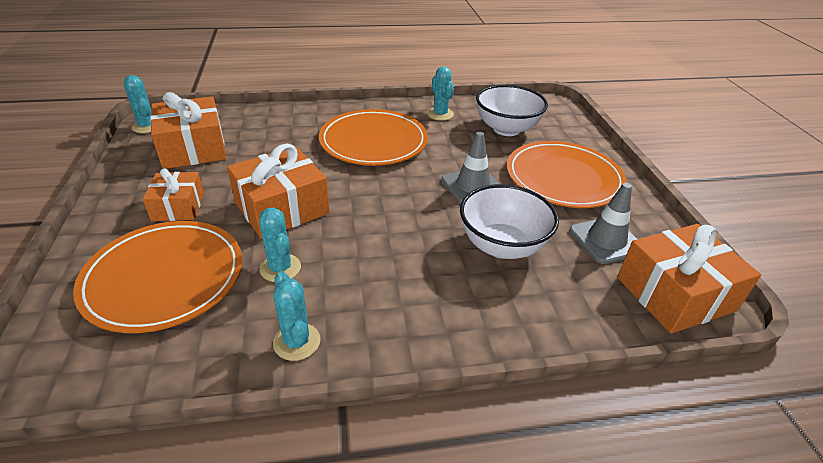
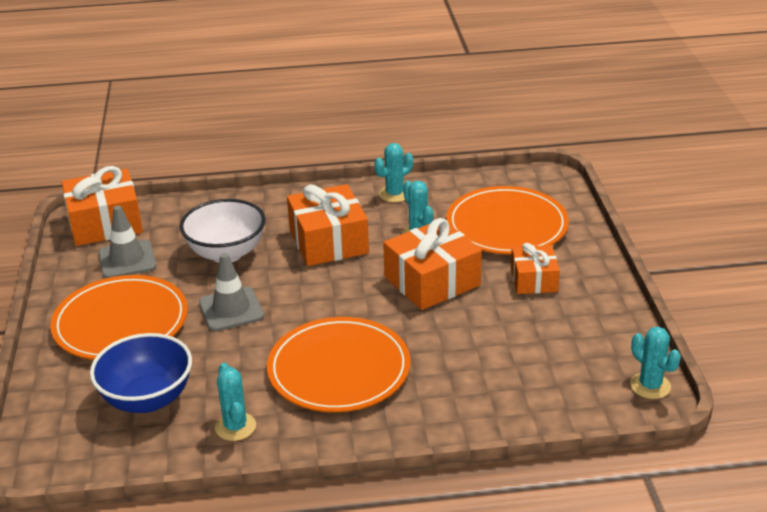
camera: 175 degrees left, 5 degrees down
(193, 148) = (564, 351): orange gift -> orange gift (328, 241)
(297, 342) = (394, 194): turquoise cactus -> turquoise cactus turned 75 degrees clockwise
(506, 129) = (147, 399): white bowl -> blue bowl

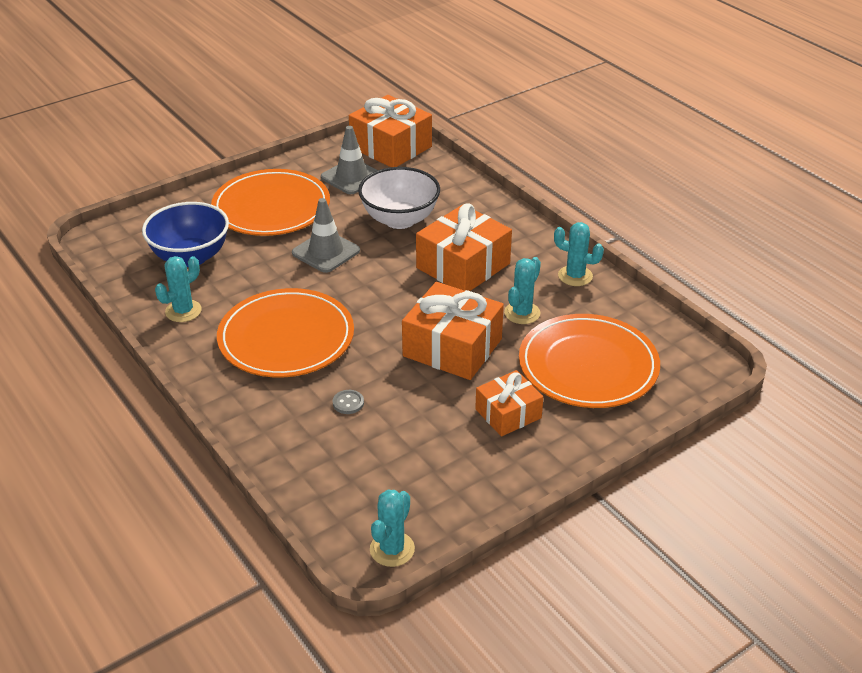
camera: 60 degrees right, 5 degrees up
(459, 358) = (348, 403): none -> grey button

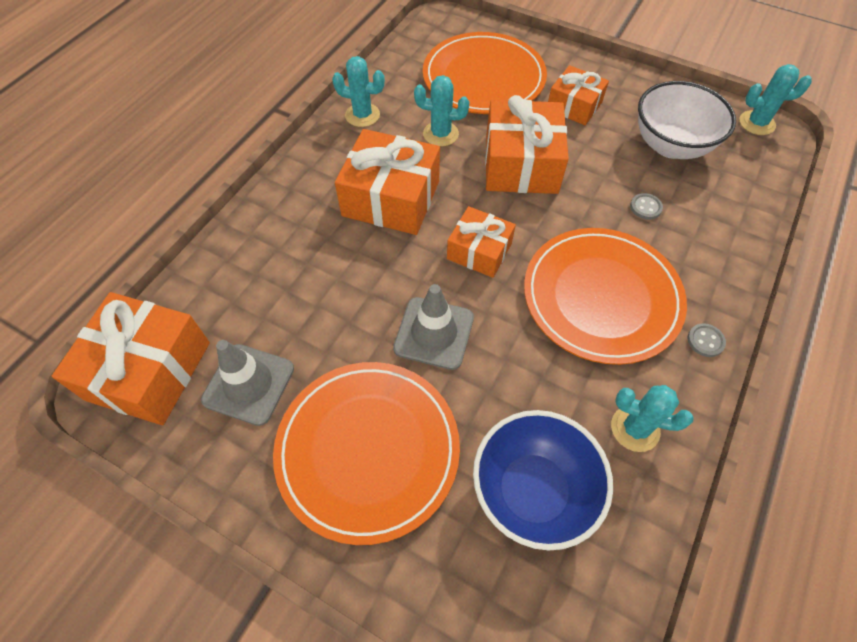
camera: 115 degrees left, 20 degrees up
(206, 374) = (705, 341): none -> grey button
(377, 293) = (479, 251): none -> orange gift
(399, 219) = (330, 287): white bowl -> white bowl (670, 145)
(575, 276) = (362, 115): turquoise cactus -> turquoise cactus turned 75 degrees counterclockwise

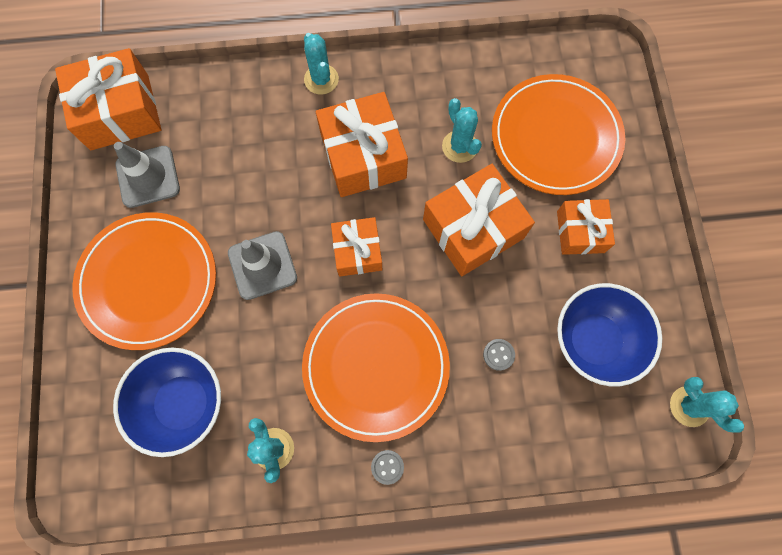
camera: 55 degrees right, 15 degrees up
(362, 115) = (434, 75): turquoise cactus -> turquoise cactus (321, 79)
(670, 145) = (594, 340): white bowl -> blue bowl

